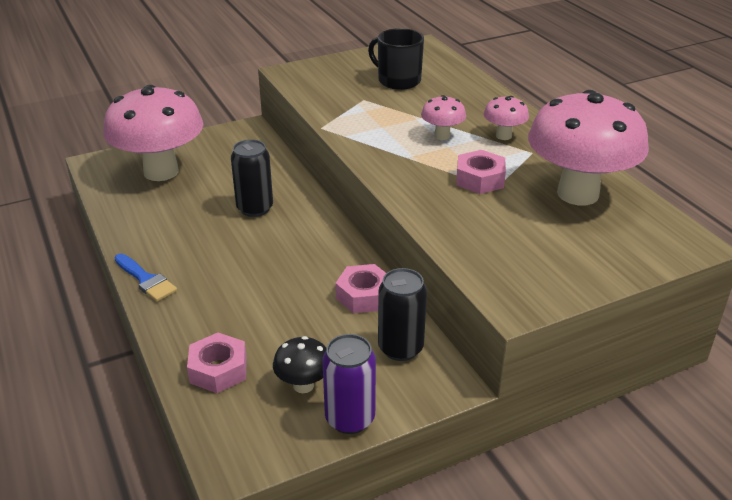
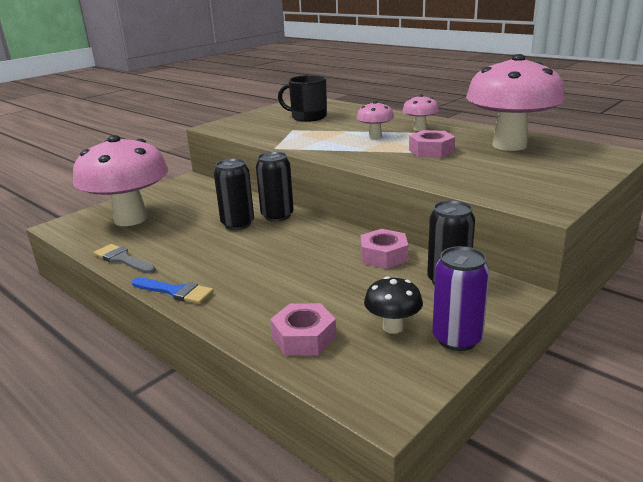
camera: 20 degrees left, 10 degrees down
(125, 225) = (123, 259): none -> grey brush
(300, 208) = (277, 216): none -> black can

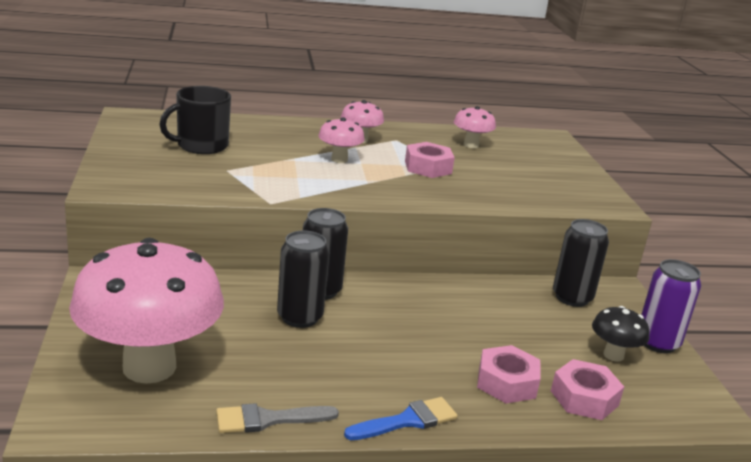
camera: 55 degrees left, 0 degrees up
(383, 256) = (492, 295): pink nut -> pink nut (506, 383)
(509, 145) = (471, 145): pink mushroom -> pink mushroom, size x0.44

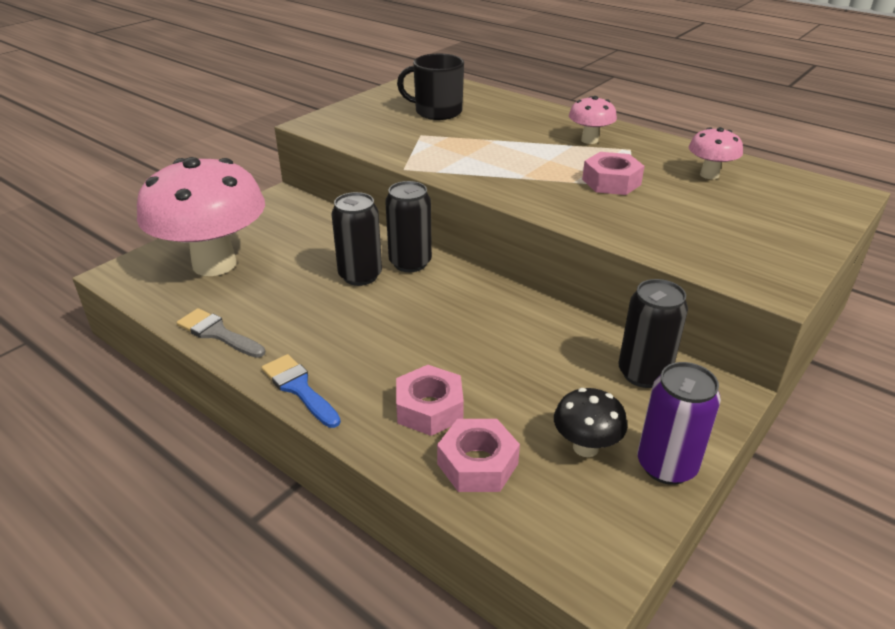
camera: 50 degrees right, 10 degrees up
(339, 159) = (533, 151): pink mushroom -> none
(407, 420) = (299, 388): blue brush -> blue brush turned 150 degrees counterclockwise

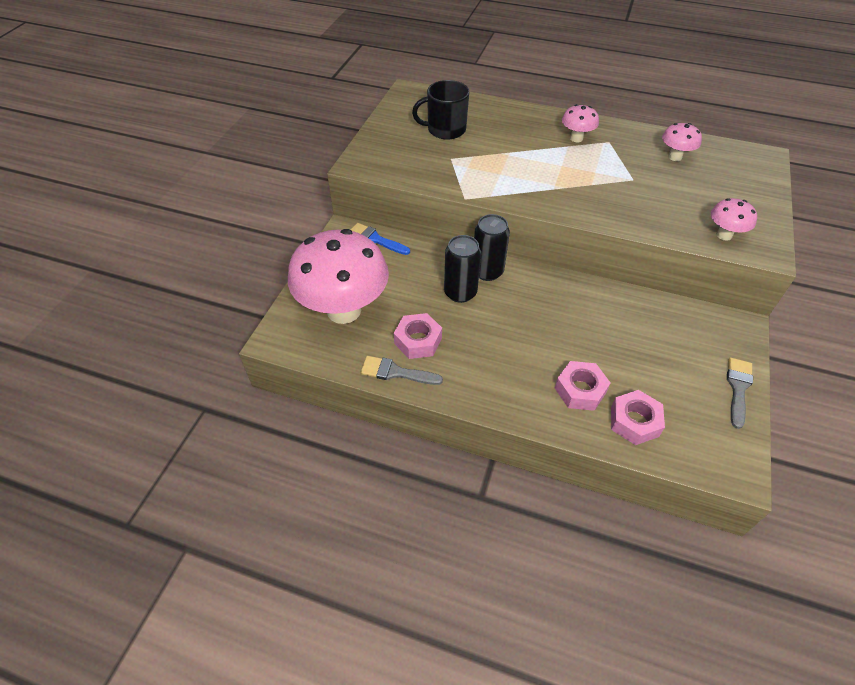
camera: 20 degrees left, 15 degrees up
(299, 388) = (486, 401): blue brush -> blue brush (375, 239)
(585, 447) = (687, 389): black mushroom -> none
(611, 182) = (617, 178): pink nut -> pink nut (418, 341)
(643, 374) = (690, 324): black can -> none
(666, 466) = (738, 388): purple can -> grey brush
(720, 259) = (724, 235): none -> pink mushroom

